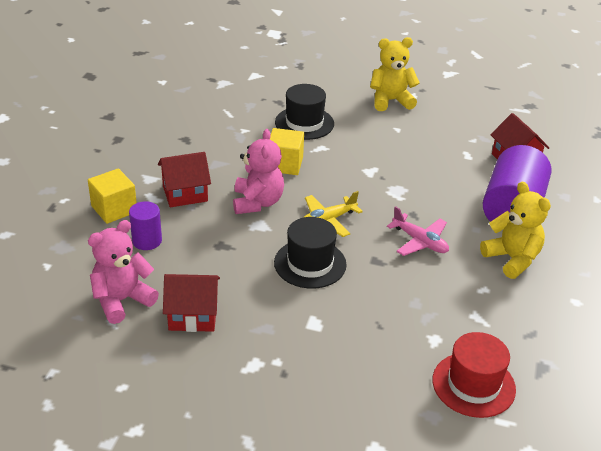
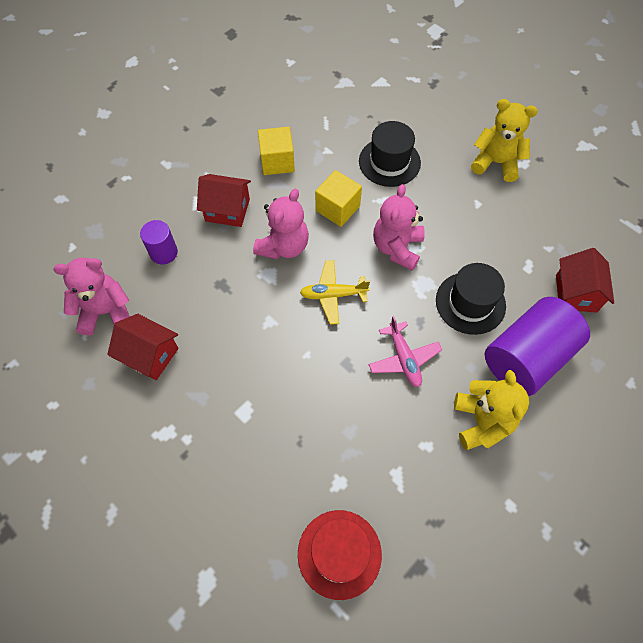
camera: 30 degrees right, 25 degrees up
(114, 209) = (159, 204): yellow cube -> yellow cube (277, 161)
(310, 263) = (284, 340): black hat -> black hat (470, 303)
(356, 174) = (397, 248): none -> pink teddy bear

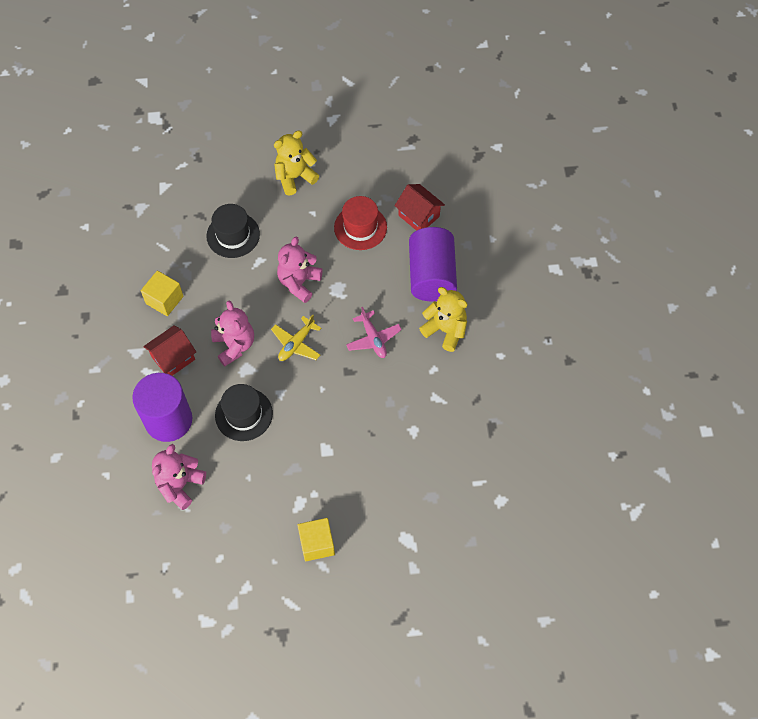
camera: 50 degrees left, 0 degrees up
(150, 355) = (238, 478): red house -> none
(164, 252) = (168, 420): purple cylinder -> purple cylinder, size x1.99
(337, 208) = (237, 293): yellow cube -> yellow cube (317, 544)
(339, 553) = (451, 460): red hat -> red hat (360, 227)
(397, 248) = (299, 283): pink teddy bear -> pink teddy bear turned 60 degrees clockwise
(404, 358) = (373, 339): pink plane -> pink plane turned 45 degrees clockwise
(470, 303) = (373, 275): black hat -> black hat (244, 414)

